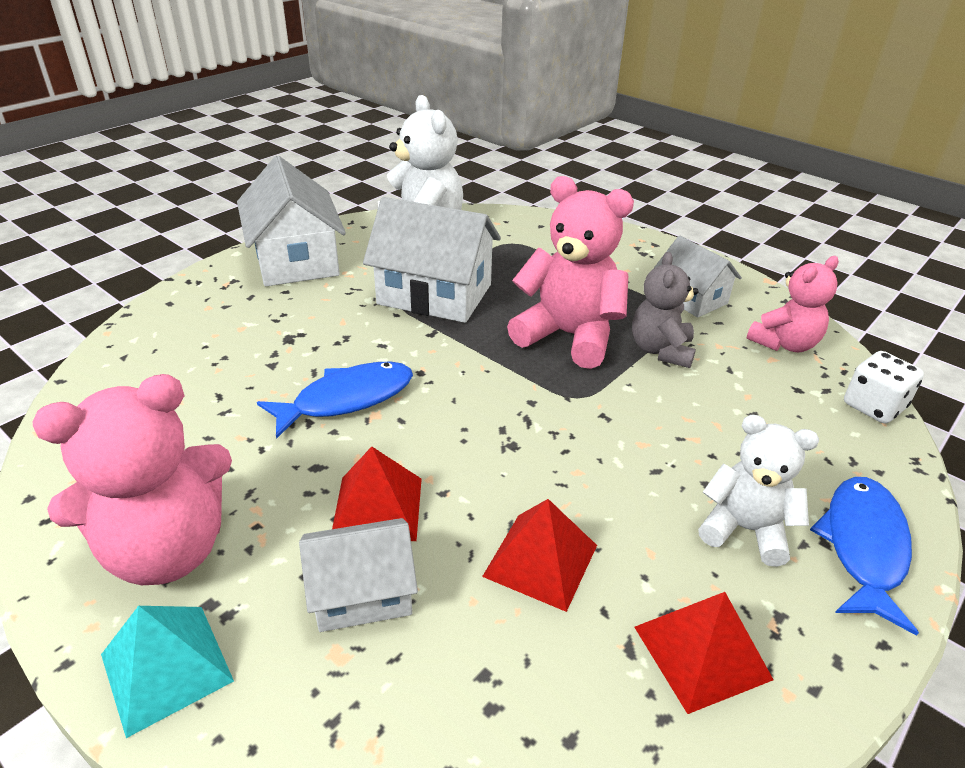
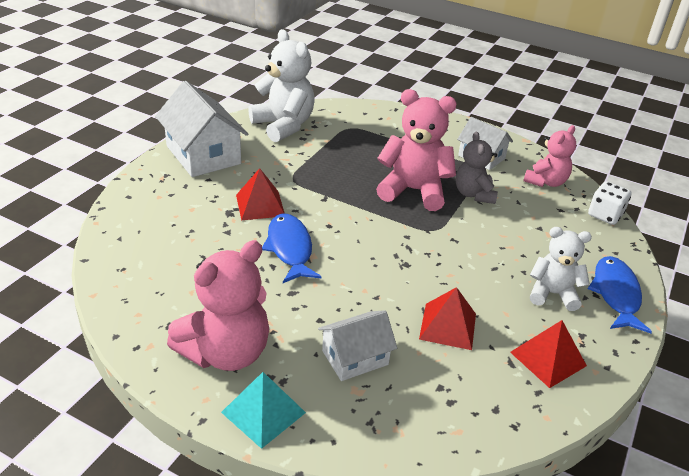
camera: 15 degrees left, 0 degrees up
(346, 399) = (290, 248): blue fish -> blue fish turned 60 degrees counterclockwise
(377, 508) = (341, 311): red pyramid -> red pyramid (260, 205)
(435, 294) = (314, 171): white house -> none

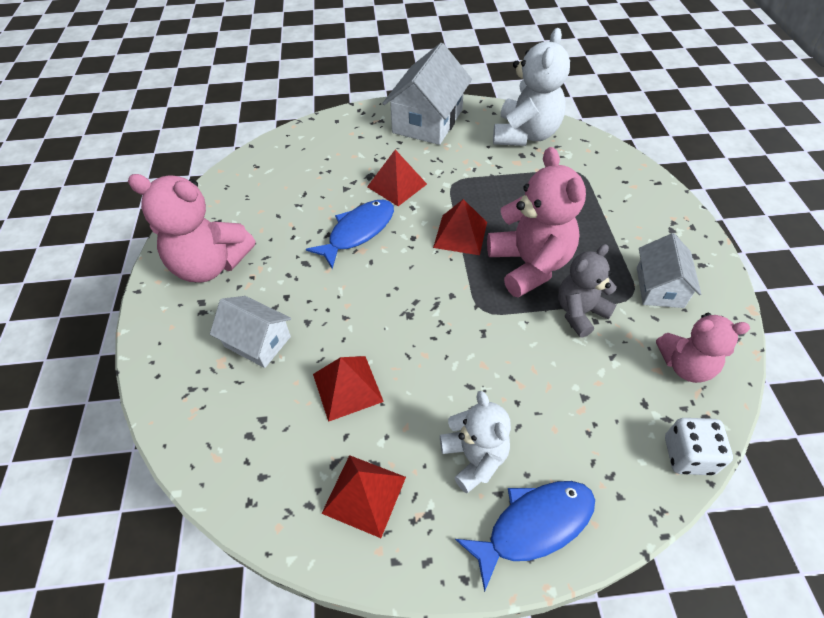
camera: 60 degrees right, 15 degrees up
(263, 412) = (163, 319): turquoise pyramid -> none
(351, 203) = (460, 234): none -> red pyramid

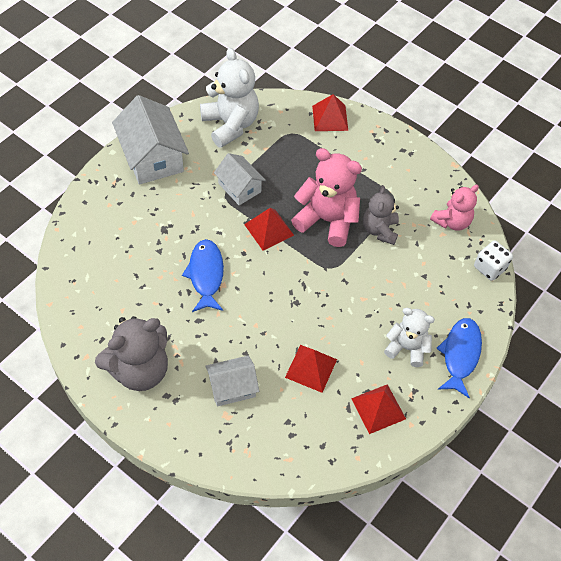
camera: 50 degrees left, 5 degrees up
(210, 265) = (139, 370): pink teddy bear -> grey teddy bear
(397, 185) = (191, 223): red pyramid -> red pyramid (330, 118)
(659, 287) = (403, 184): white house -> white house (239, 187)

